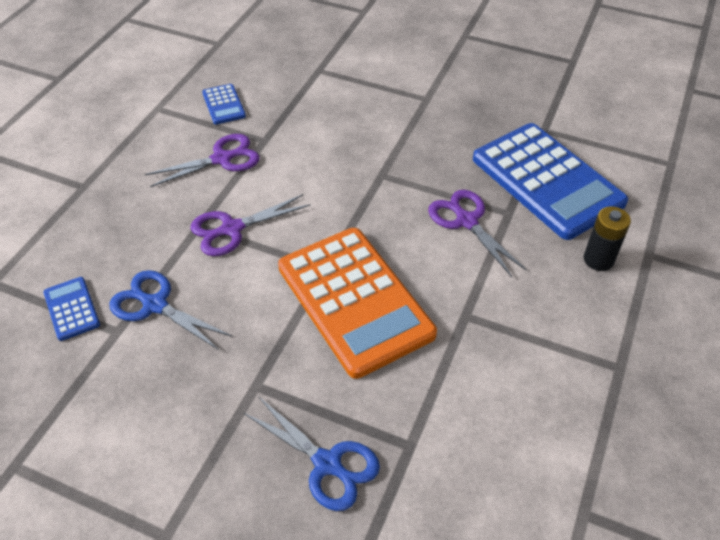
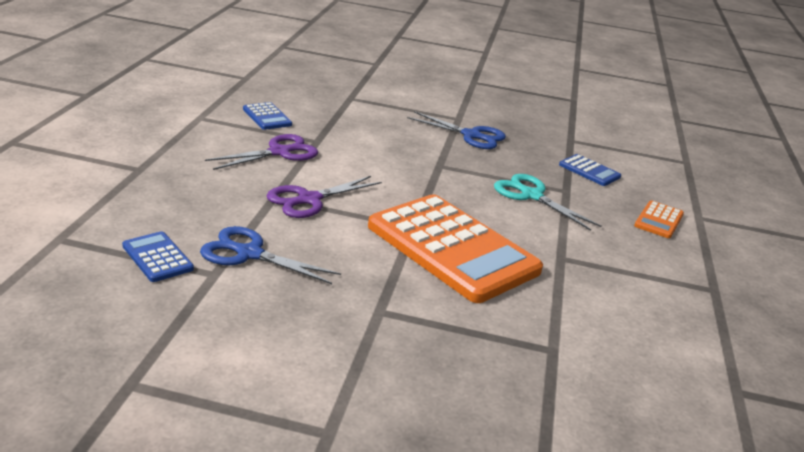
camera: 15 degrees left, 20 degrees down
(327, 463) = (478, 366): blue scissors -> blue scissors (471, 135)
(466, 221) = (531, 196): purple scissors -> turquoise scissors
(547, 181) = (589, 171): blue calculator -> blue calculator, size x0.42
(598, 259) = (659, 220): black battery -> orange calculator

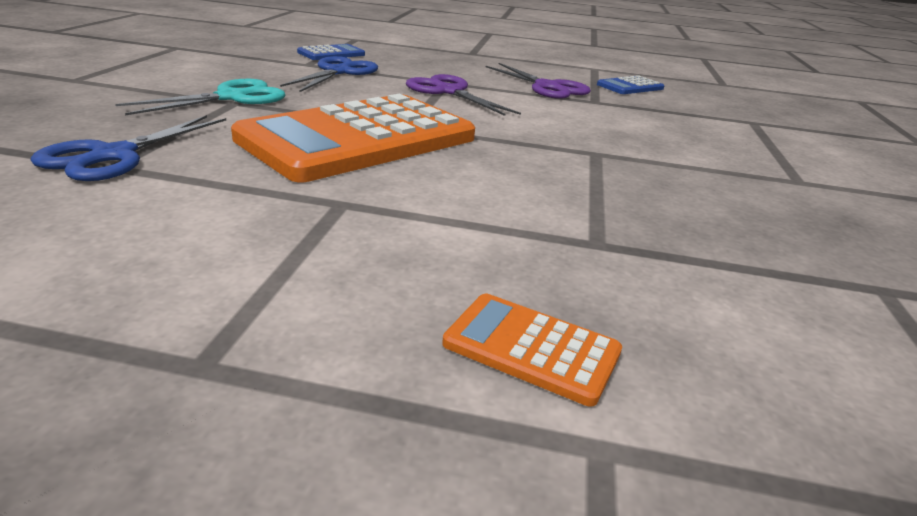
camera: 90 degrees right, 0 degrees up
(471, 135) = (740, 183): blue scissors -> blue scissors (114, 155)
(531, 196) = (547, 206): turquoise scissors -> turquoise scissors (231, 97)
(589, 171) = (726, 287): blue calculator -> none

